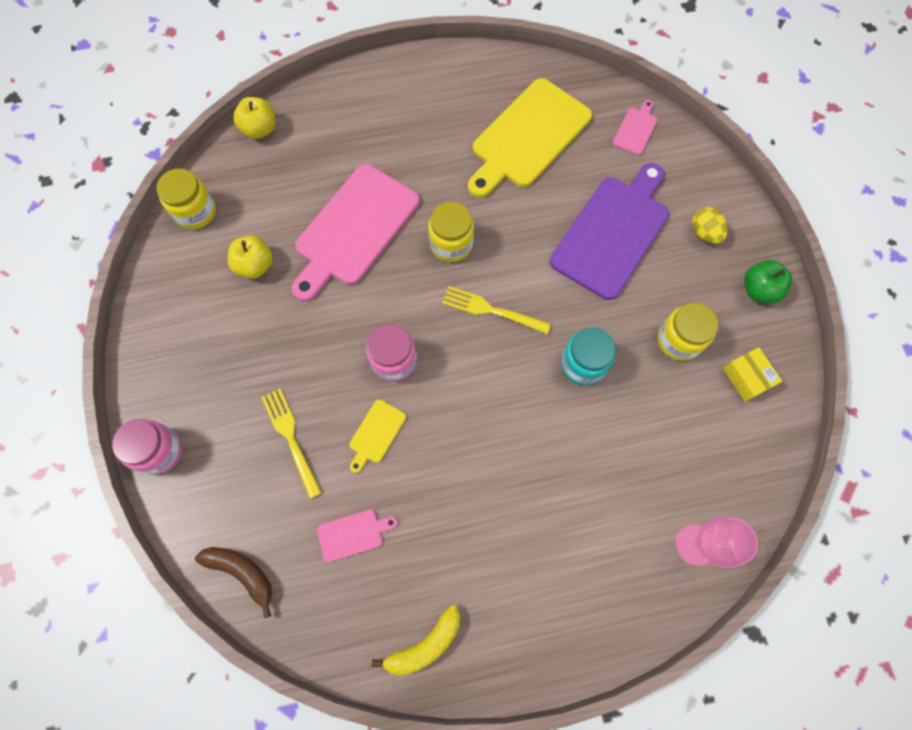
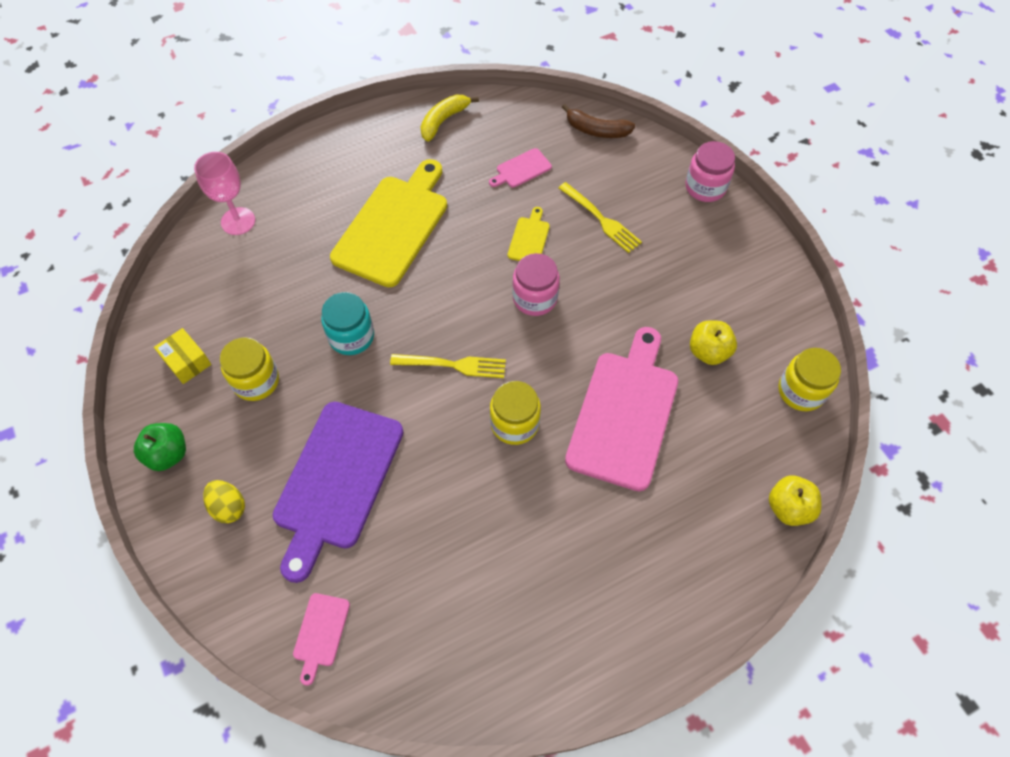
camera: 165 degrees right, 10 degrees down
(527, 137) = (459, 583): yellow cutting board -> yellow cutting board (393, 226)

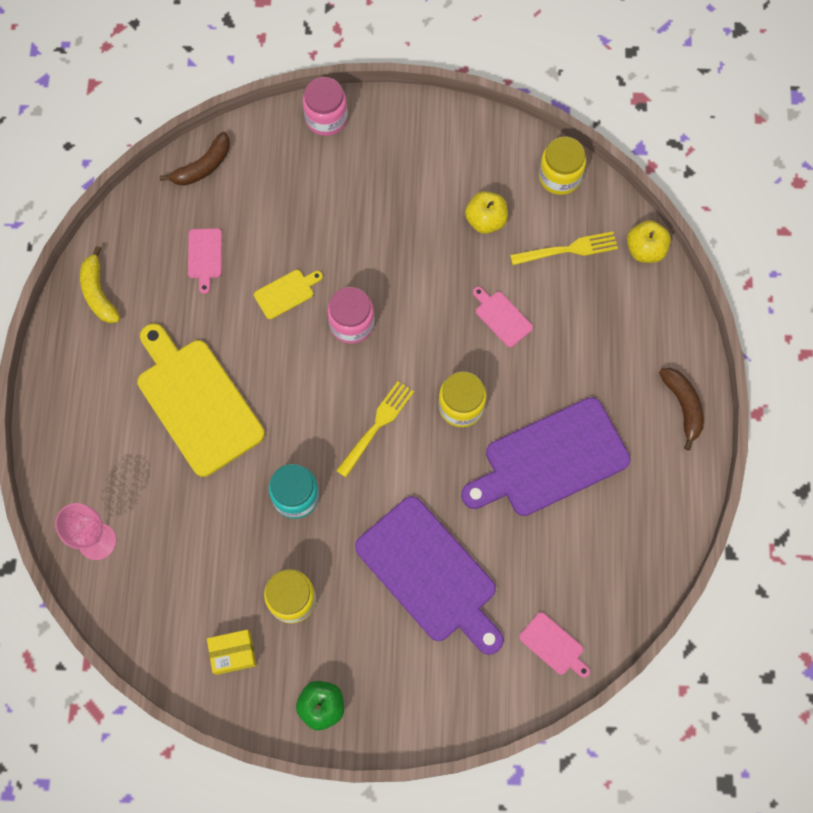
camera: 60 degrees left, 10 degrees up
(228, 507) = (403, 674): yellow egg -> none
(510, 530) = (550, 459): none -> purple cutting board
(529, 238) = (286, 293): yellow cutting board -> yellow cutting board turned 105 degrees clockwise
(601, 219) = (305, 222): yellow fork -> yellow fork (568, 249)
(624, 413) = (502, 317): pink cutting board -> pink cutting board, size x0.43
(649, 634) = (683, 406): none -> brown banana

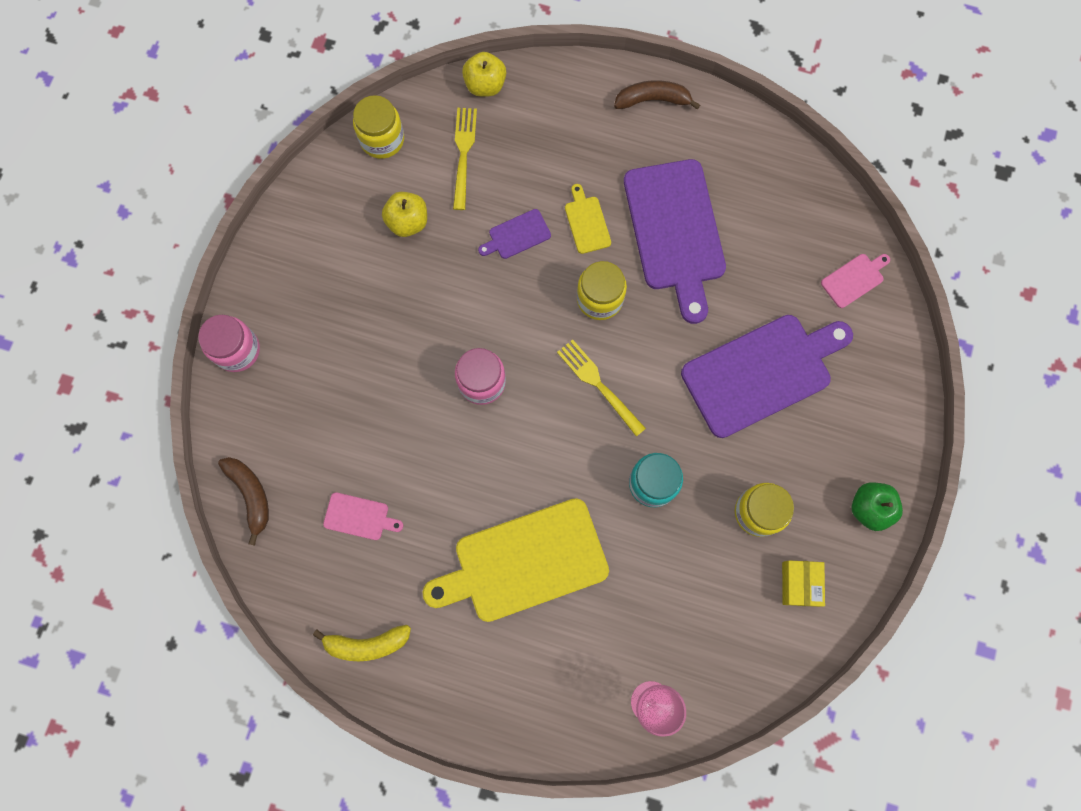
camera: 75 degrees left, 5 degrees up
(286, 293) = (428, 440): yellow cutting board -> yellow cutting board (587, 222)
(502, 317) = (517, 235): pink cutting board -> purple cutting board

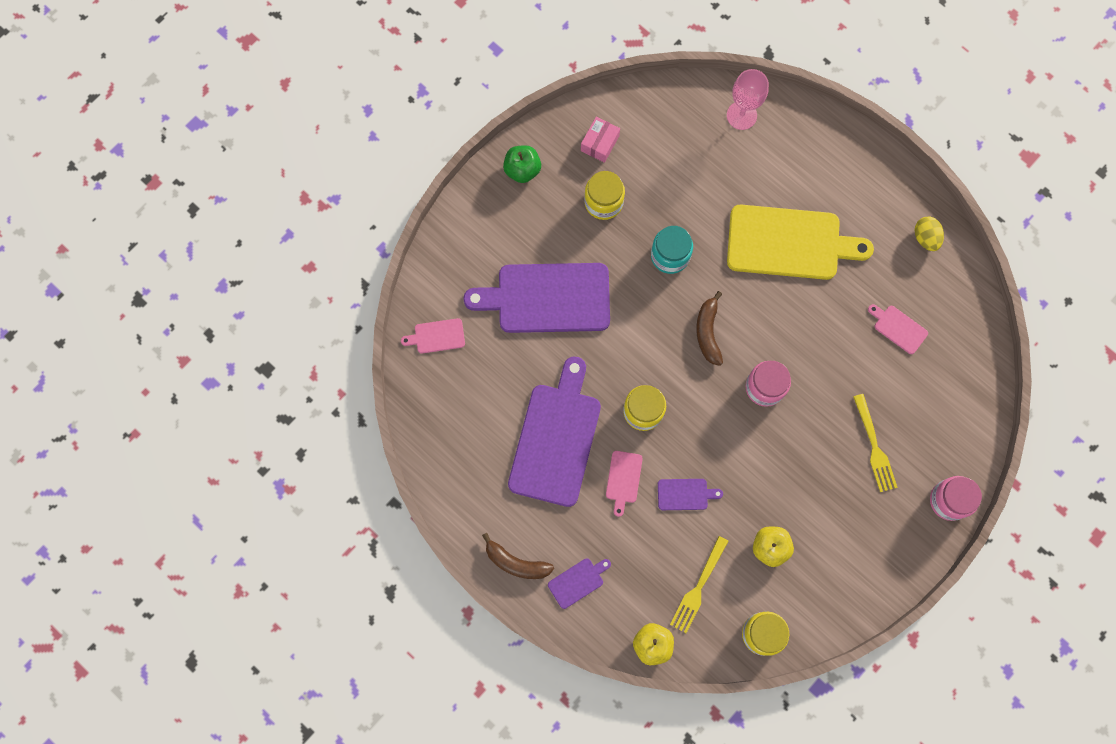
camera: 155 degrees left, 0 degrees up
(251, 495) = (975, 380): brown banana -> brown banana (708, 332)
(367, 644) = (925, 238): yellow banana -> yellow egg
(584, 109) = (578, 581): none -> purple cutting board
(587, 222) = (623, 479): yellow cutting board -> pink cutting board
(598, 384) = (676, 345): yellow fork -> yellow fork (874, 447)
(799, 584) = (600, 143): yellow box -> pink box

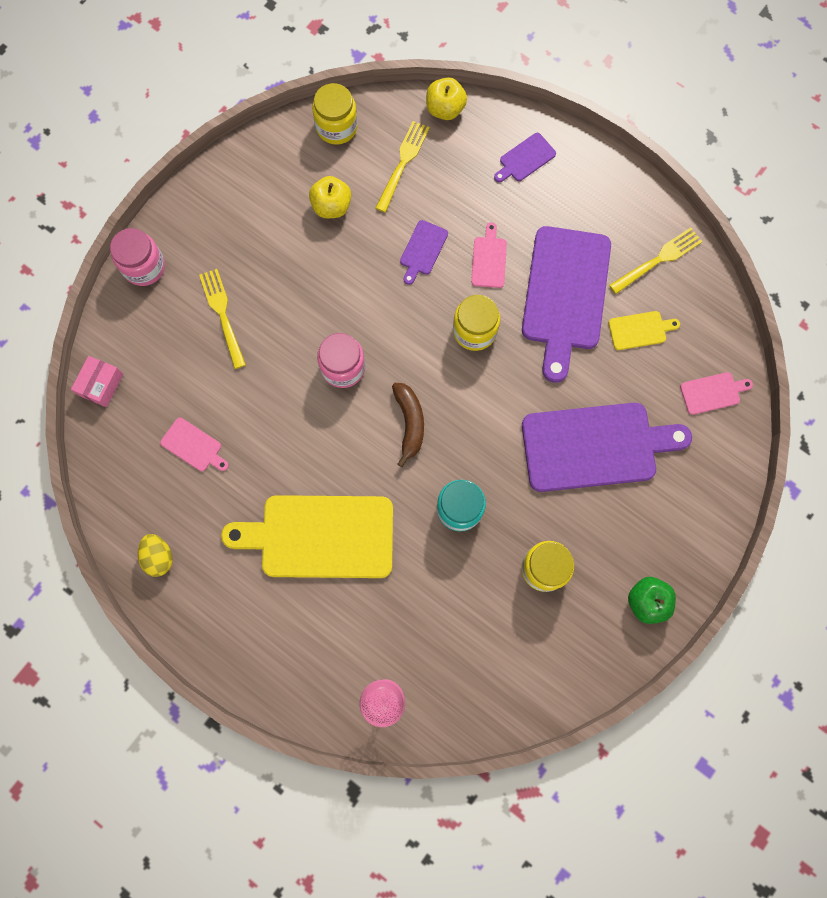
camera: 175 degrees right, 0 degrees up
(464, 465) = (658, 259): none -> yellow fork
(492, 399) = (640, 330): none -> yellow cutting board
(516, 563) = (590, 171): brown banana -> none
(600, 143) = (557, 645): pink box -> pink box (101, 384)
(685, 494) = (422, 250): purple cutting board -> purple cutting board turned 60 degrees counterclockwise

